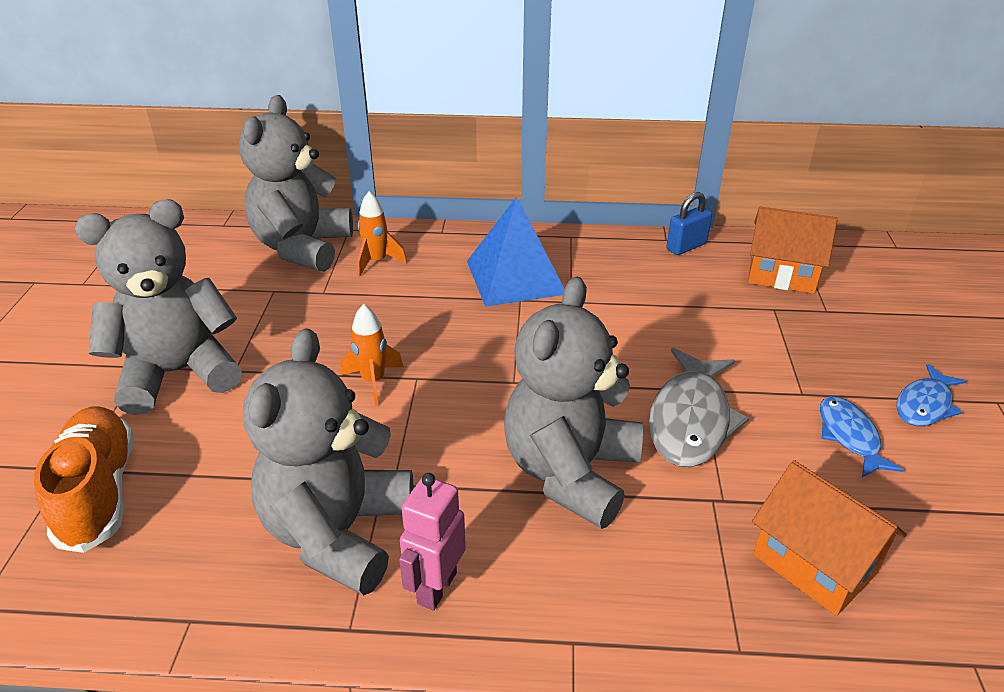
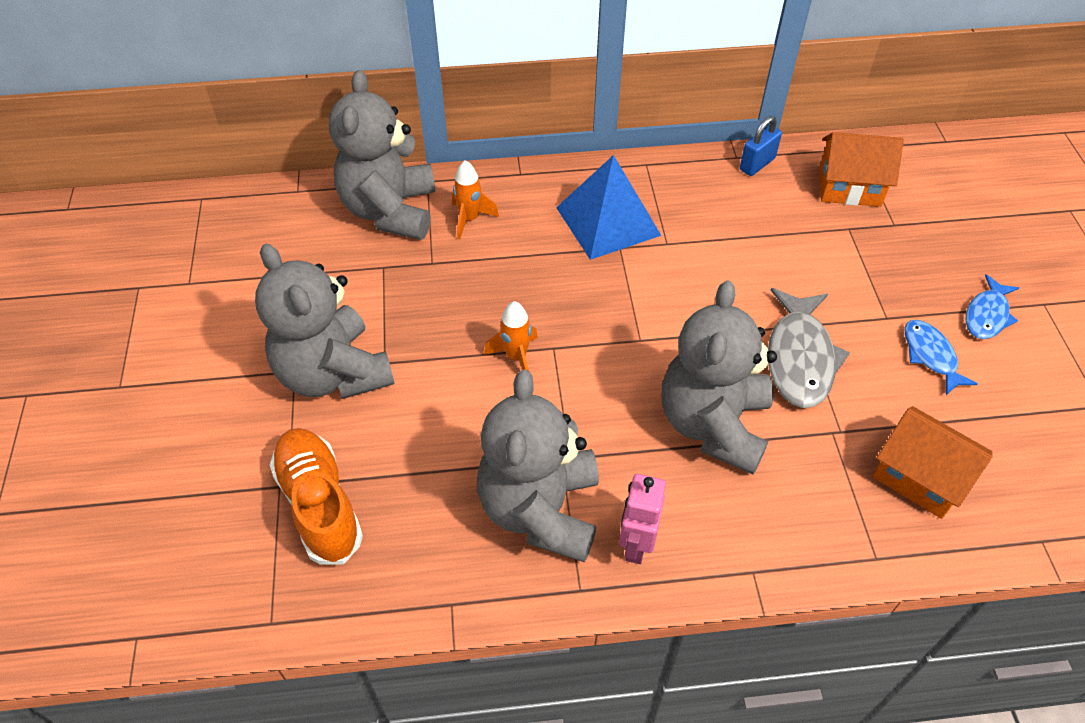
camera: 10 degrees left, 15 degrees up
(178, 373) = (333, 373): grey teddy bear -> grey teddy bear turned 90 degrees counterclockwise

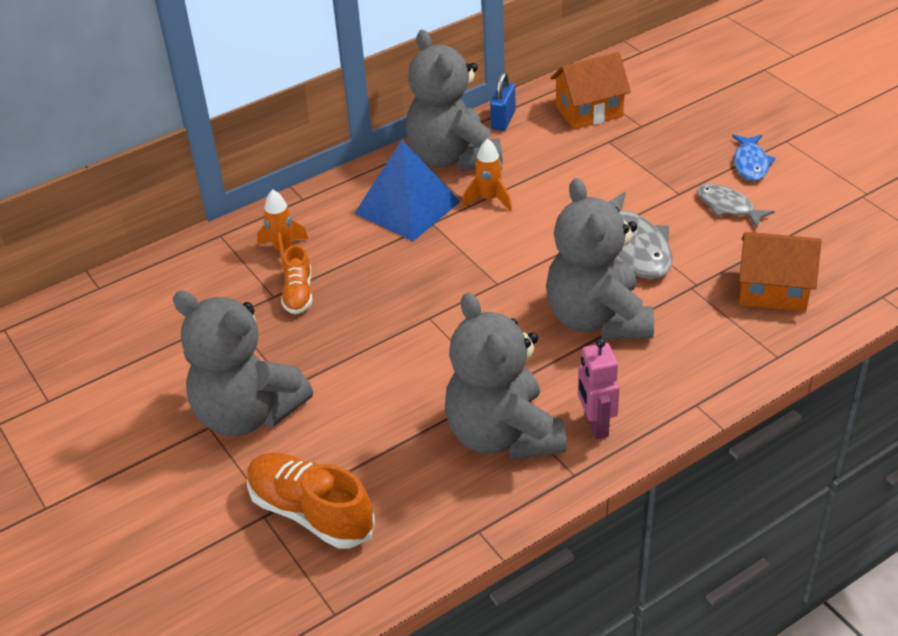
camera: 25 degrees left, 10 degrees down
(390, 211) = (203, 270): grey teddy bear -> grey teddy bear (453, 157)
(454, 270) = (298, 293): none -> orange shoe
(516, 357) = (402, 337): orange rocket -> orange rocket (489, 199)
(930, 355) = (728, 207): blue fish -> grey fish

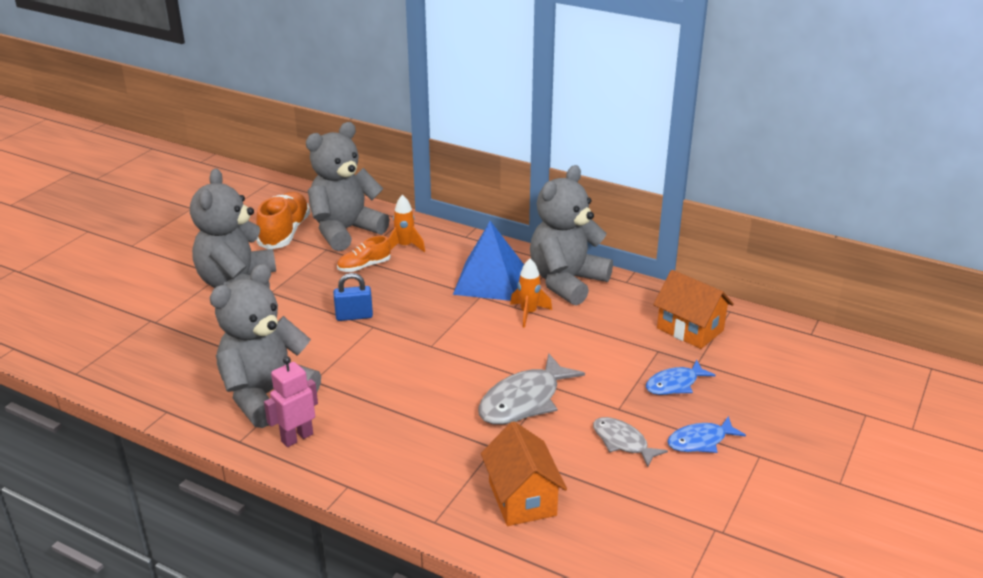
camera: 60 degrees right, 10 degrees down
(311, 513) = (159, 337): orange shoe -> orange shoe (285, 233)
(503, 120) = (636, 291): blue padlock -> blue padlock (354, 316)
(597, 319) = (420, 406): grey teddy bear -> grey teddy bear (345, 231)
(664, 149) = (675, 384): none -> blue fish
(728, 207) = (622, 442): grey fish -> grey fish turned 60 degrees counterclockwise

